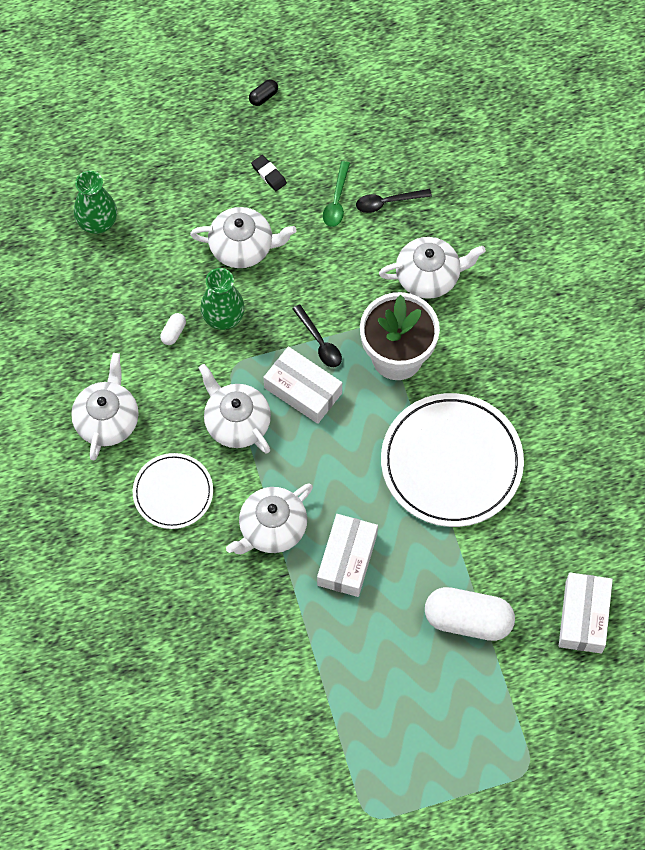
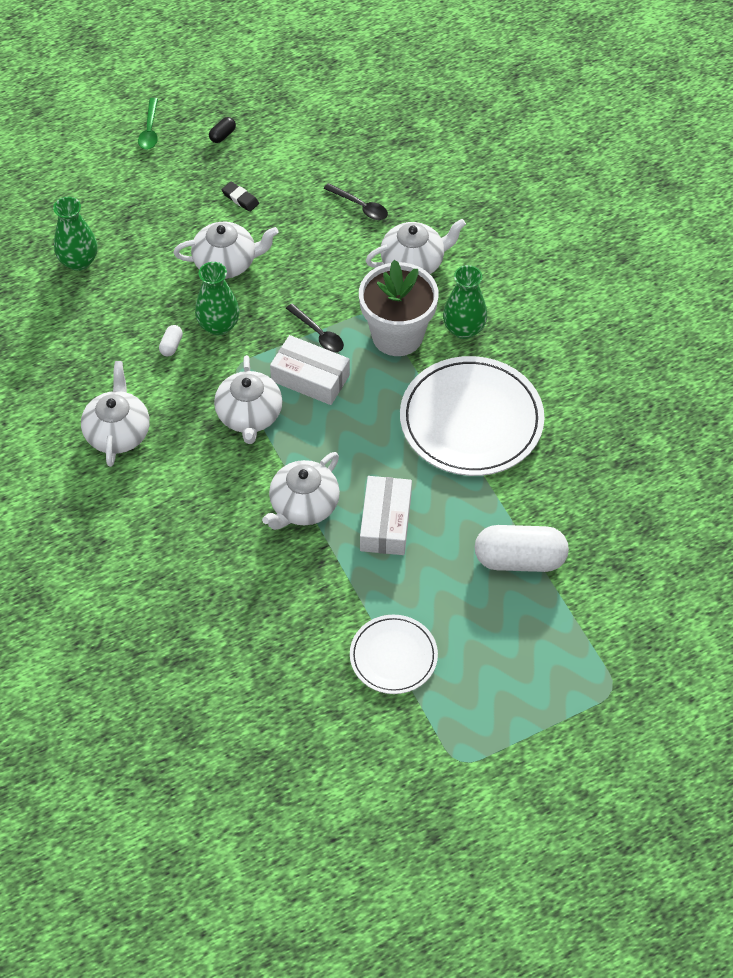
camera: 10 degrees left, 10 degrees down
(173, 492) = (196, 488): white plate -> white plate (393, 656)
(236, 422) = (249, 415): white teapot -> white teapot turned 135 degrees counterclockwise
(336, 201) = (310, 212): green spoon -> green spoon (150, 130)
(387, 202) = (360, 206): black spoon -> black spoon turned 120 degrees counterclockwise
(464, 360) = (464, 329): none -> green vase
(583, 617) = (634, 539): white box -> none

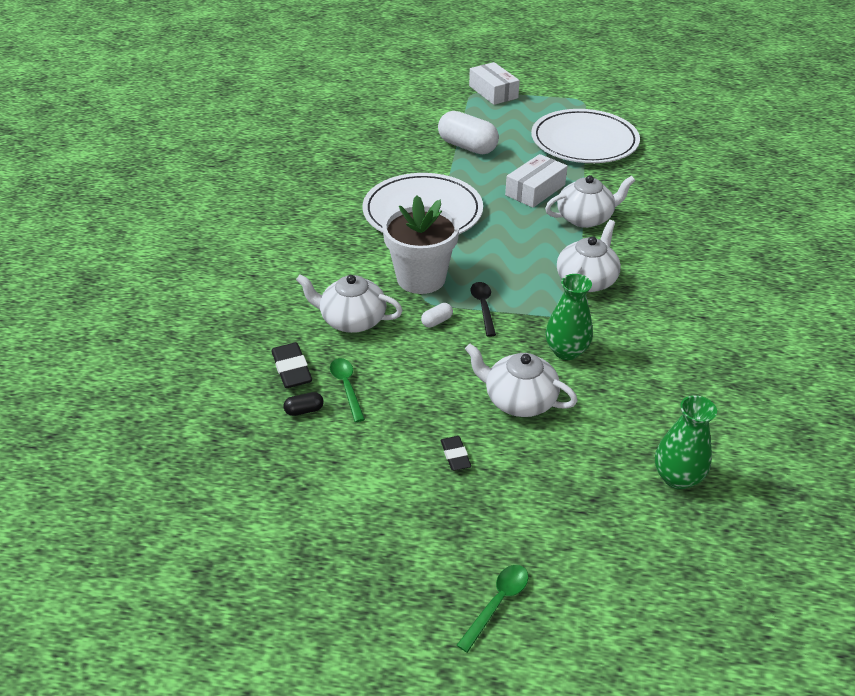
camera: 145 degrees left, 15 degrees down
(118, 432) = (708, 315): white teapot -> none
(171, 345) = (621, 355): white capsule -> white capsule (437, 321)
(222, 135) = (414, 543): black capsule -> black capsule (304, 410)
(310, 378) = (517, 282): white box -> white box (493, 92)
(360, 206) = (347, 387): black spoon -> green spoon
(393, 656) = (584, 141): white plate -> white plate, size x1.78
(414, 198) = (291, 369): none -> black eraser
(464, 329) = (366, 260): green vase -> none

